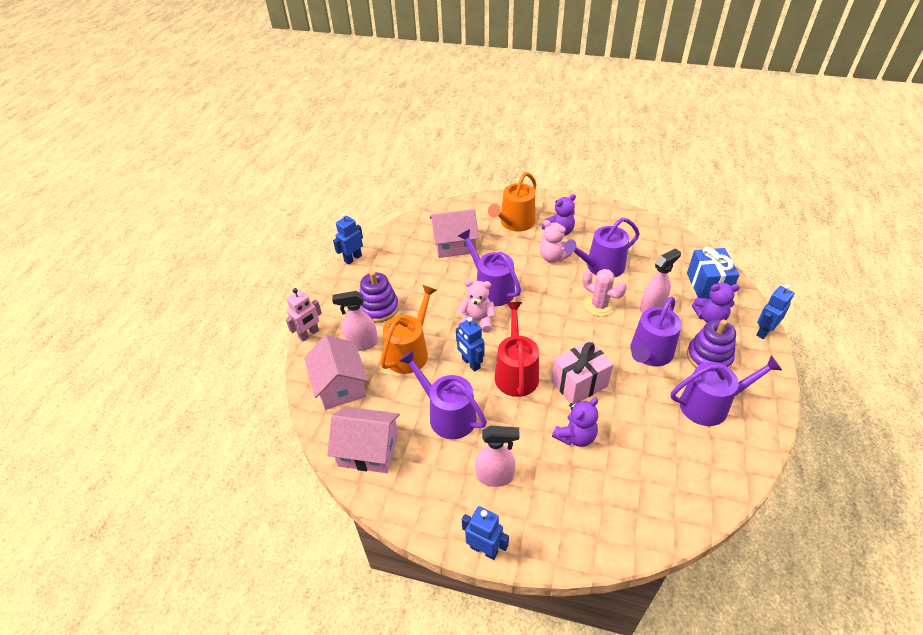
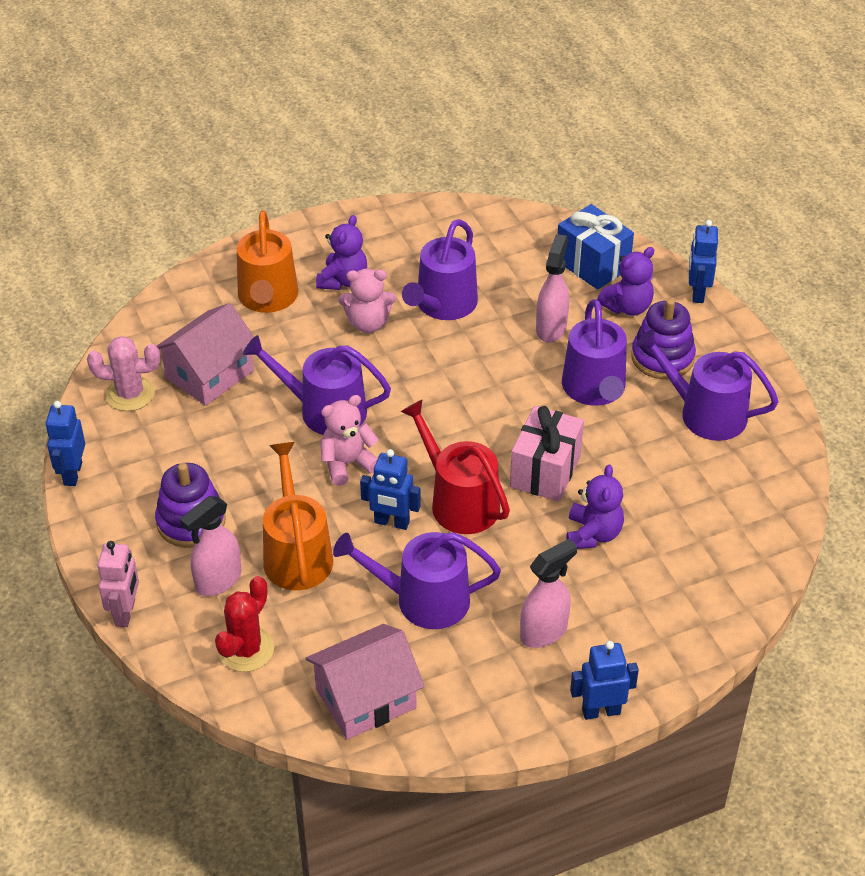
camera: 40 degrees left, 0 degrees up
(340, 385) = (246, 649): pink house -> red cactus
(599, 305) = (485, 359): pink cactus -> pink cactus (130, 394)
(710, 405) = (705, 413): purple watering can -> purple watering can turned 105 degrees counterclockwise

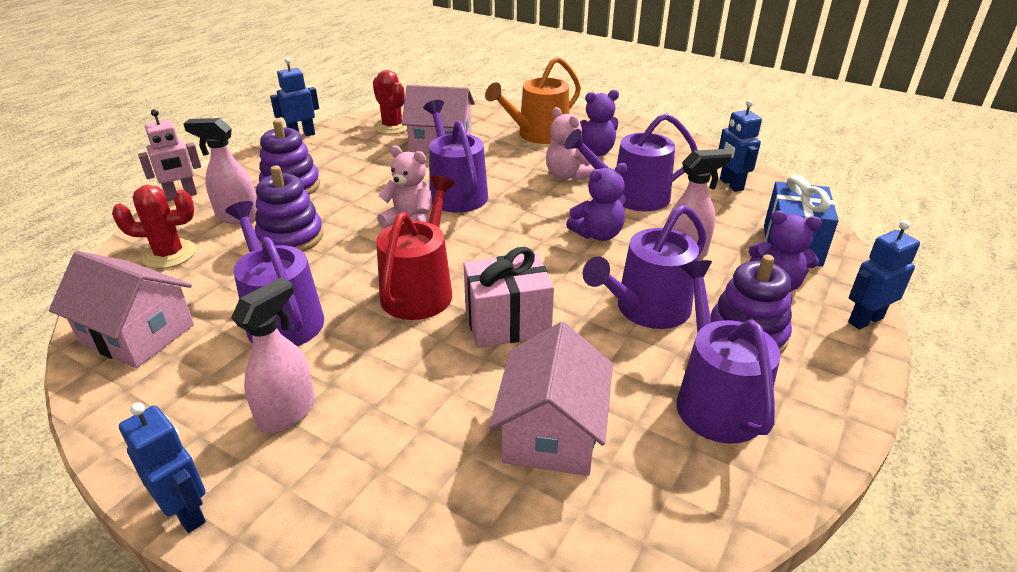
camera: 55 degrees right, 10 degrees down
(130, 394) = (392, 126): pink cactus -> red cactus
(296, 554) = (291, 237): orange watering can -> purple stacking toy
(391, 522) = (363, 266): blue robot -> blue robot (731, 184)
(544, 632) = (287, 412): pink spray bottle -> pink spray bottle turned 75 degrees counterclockwise
(593, 534) = (454, 390): purple teddy bear -> purple teddy bear (598, 234)
(671, 505) = (551, 432): none -> pink house

